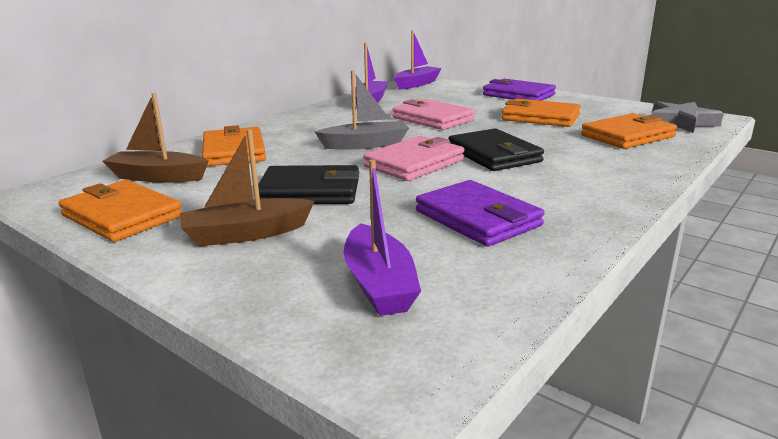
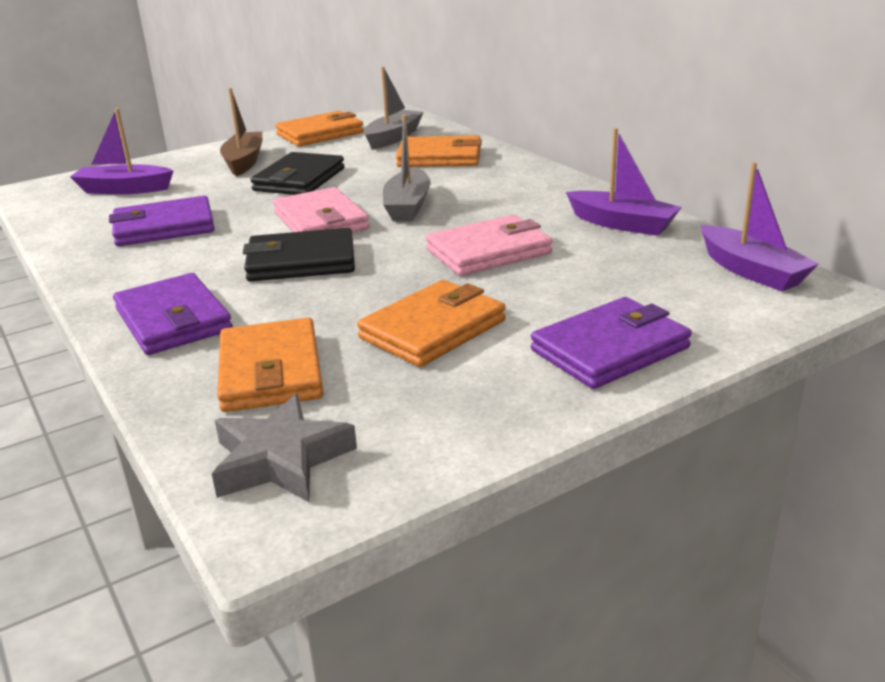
camera: 110 degrees right, 5 degrees up
(158, 177) = (393, 138): brown boat -> grey boat
(619, 168) = (173, 320): none -> purple wallet

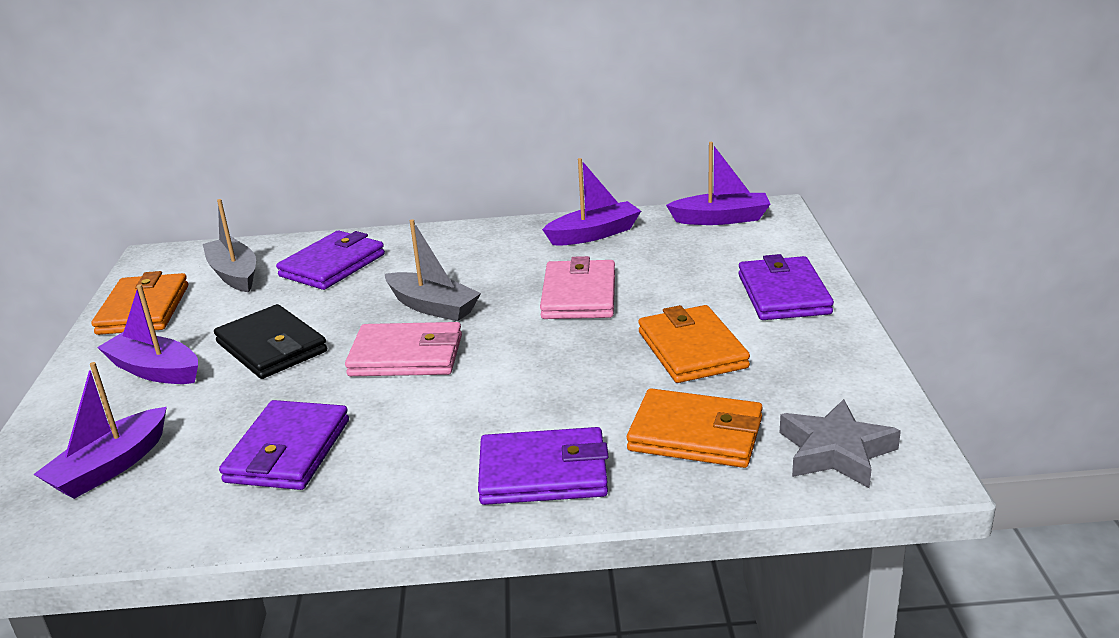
camera: 60 degrees left, 0 degrees up
(244, 162) = (155, 370): brown boat -> purple boat
(301, 261) = (491, 383): black wallet -> none
(439, 157) = (332, 265): orange wallet -> purple wallet

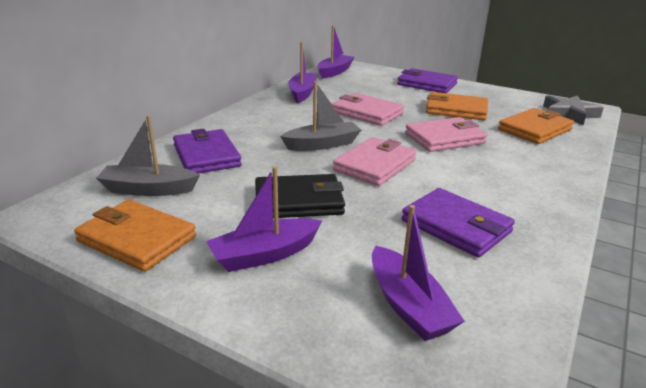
camera: 60 degrees left, 0 degrees up
(543, 473) = (543, 165): purple wallet -> none
(554, 373) = (444, 138): none -> pink wallet

